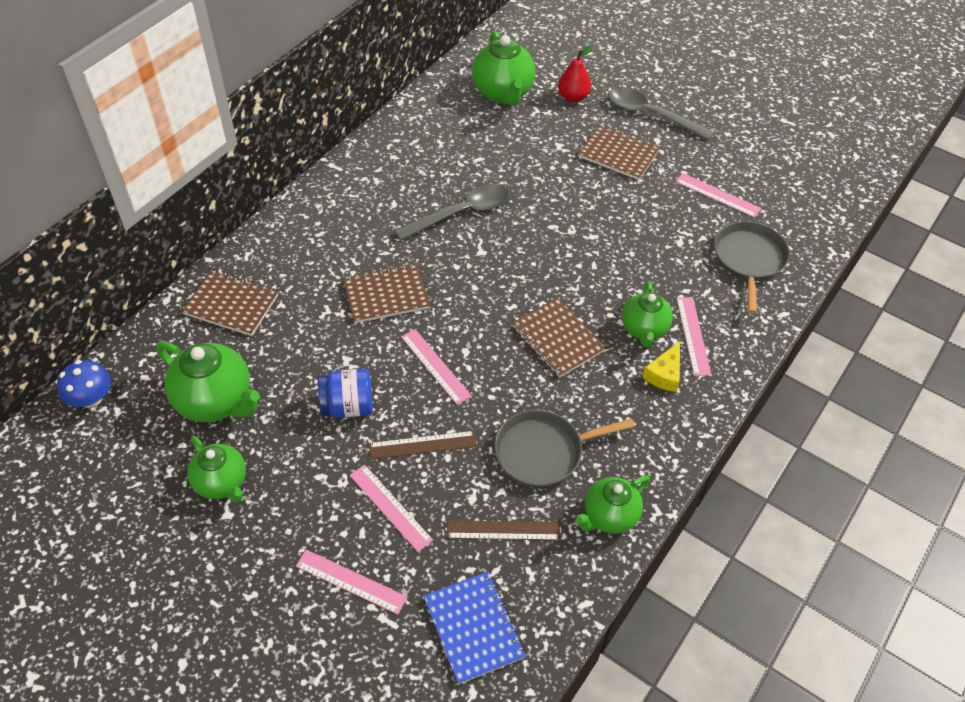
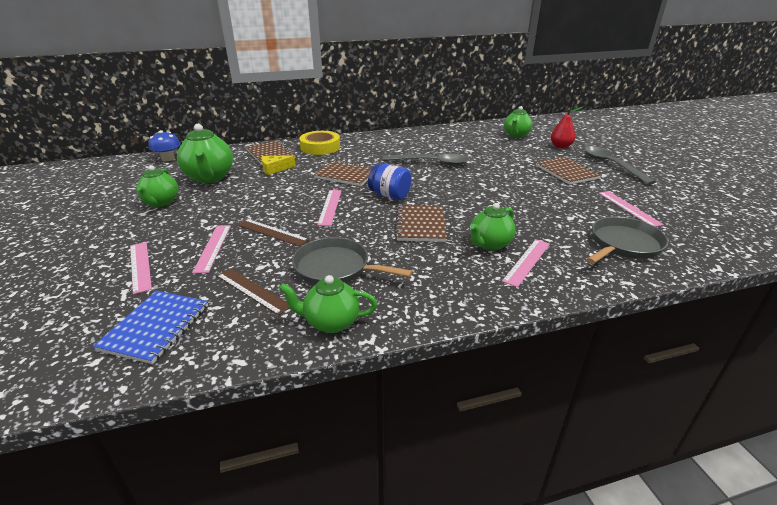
camera: 40 degrees right, 20 degrees down
(282, 251) = (320, 147): none -> yellow tape
(348, 406) = (261, 202): blue jar -> blue jar (389, 195)
(503, 93) = (516, 135): green teapot -> green teapot, size x0.65
(664, 374) = (477, 271): yellow cheese -> yellow cheese (275, 169)

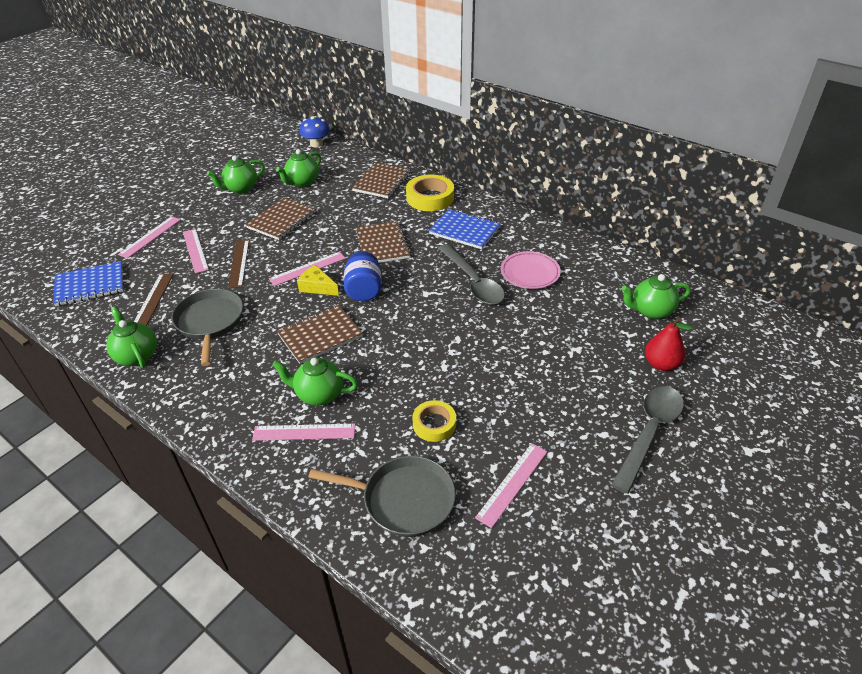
camera: 55 degrees right, 10 degrees up
(209, 177) = (302, 182): green teapot -> green teapot, size x0.65
(213, 247) = (195, 250): pink ruler -> pink ruler turned 75 degrees counterclockwise
(275, 169) = (352, 202): yellow cheese -> yellow cheese (317, 287)
(374, 149) = (464, 230): none -> blue notebook
(445, 148) = (530, 273): none -> pink plate
(558, 214) = (434, 424): none -> yellow tape
(567, 172) = (571, 396): brown notebook -> brown notebook (281, 220)

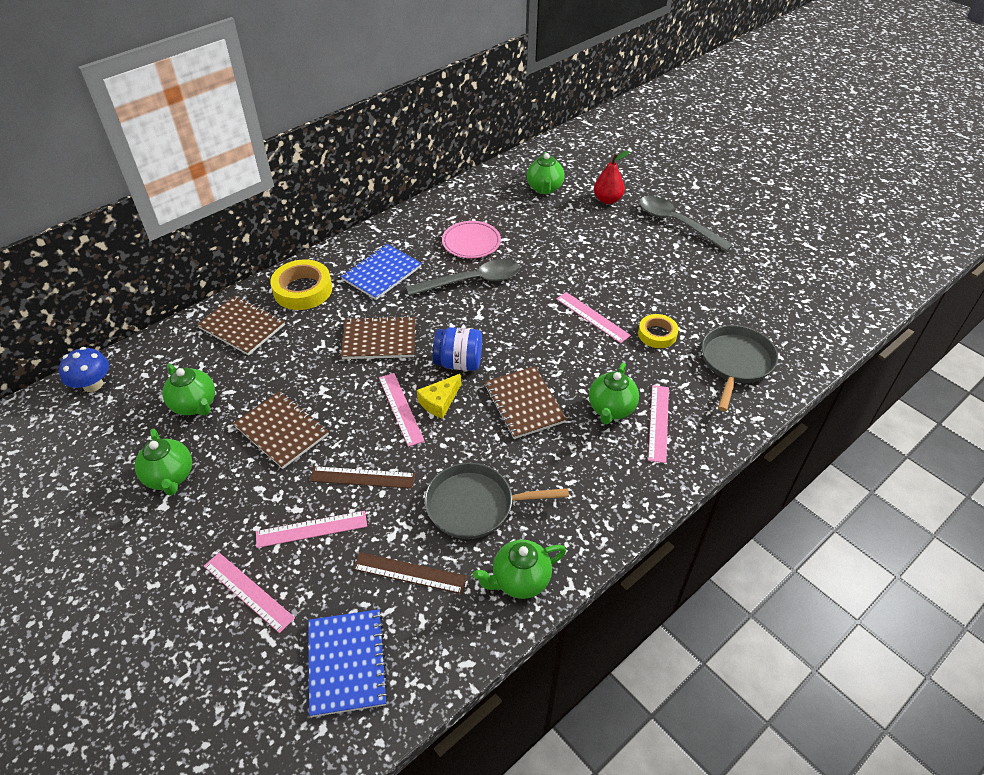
camera: 80 degrees left, 5 degrees up
(512, 483) = (721, 300): pink ruler -> pink ruler (592, 317)

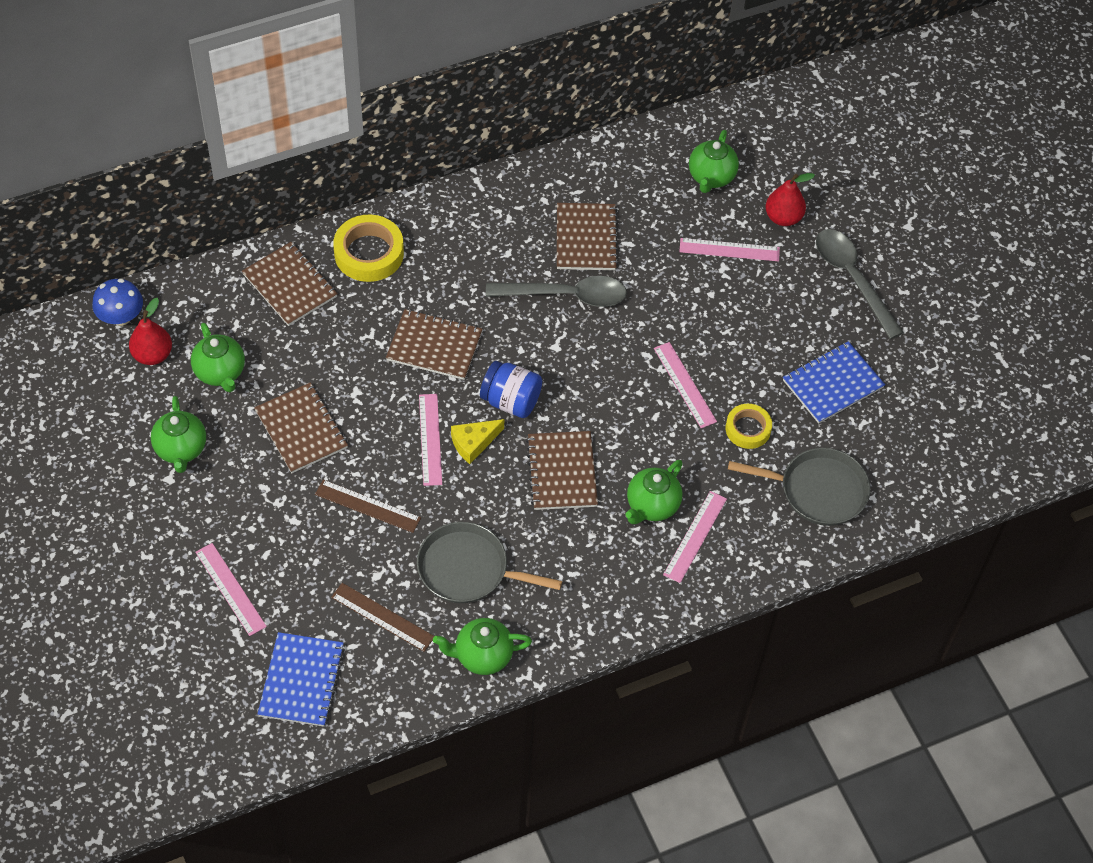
camera: 15 degrees right, 10 degrees up
(128, 407) = (153, 355): none -> red pear
(311, 529) = (303, 545): pink ruler -> pink ruler (729, 249)
(381, 273) = (465, 254): blue notebook -> blue notebook (832, 384)
(471, 243) = (586, 238): pink plate -> brown notebook
(735, 362) = (818, 490): grey pan -> grey pan turned 60 degrees clockwise

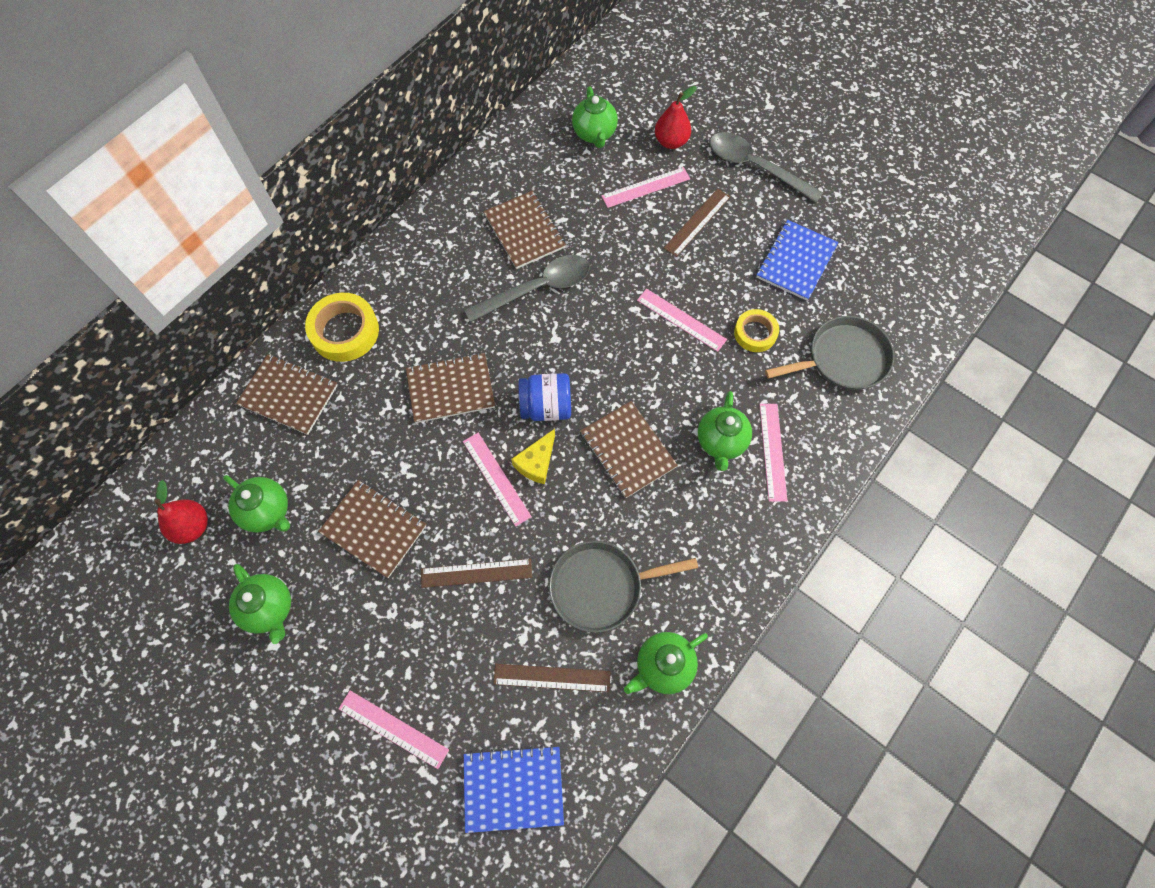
camera: 25 degrees left, 10 degrees up
(121, 317) = (141, 503): blue mushroom -> none
(301, 681) = (513, 788): blue notebook -> blue notebook turned 75 degrees counterclockwise
(759, 304) = (697, 222): none -> brown ruler

